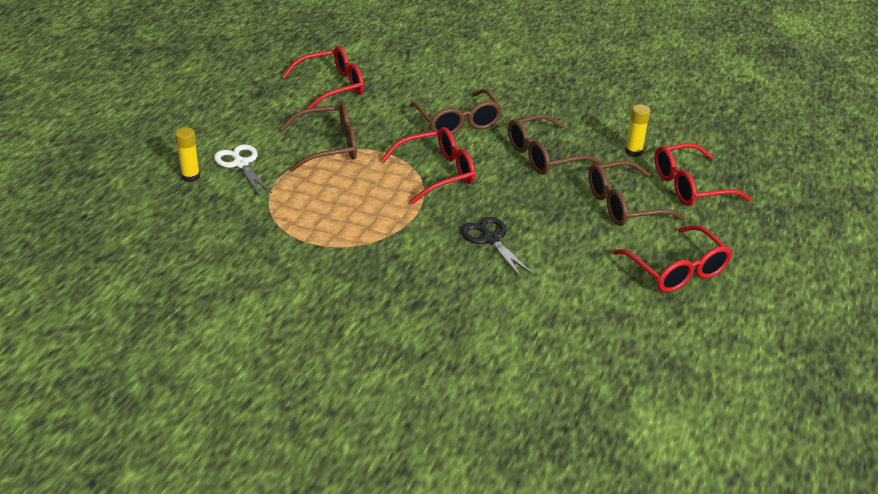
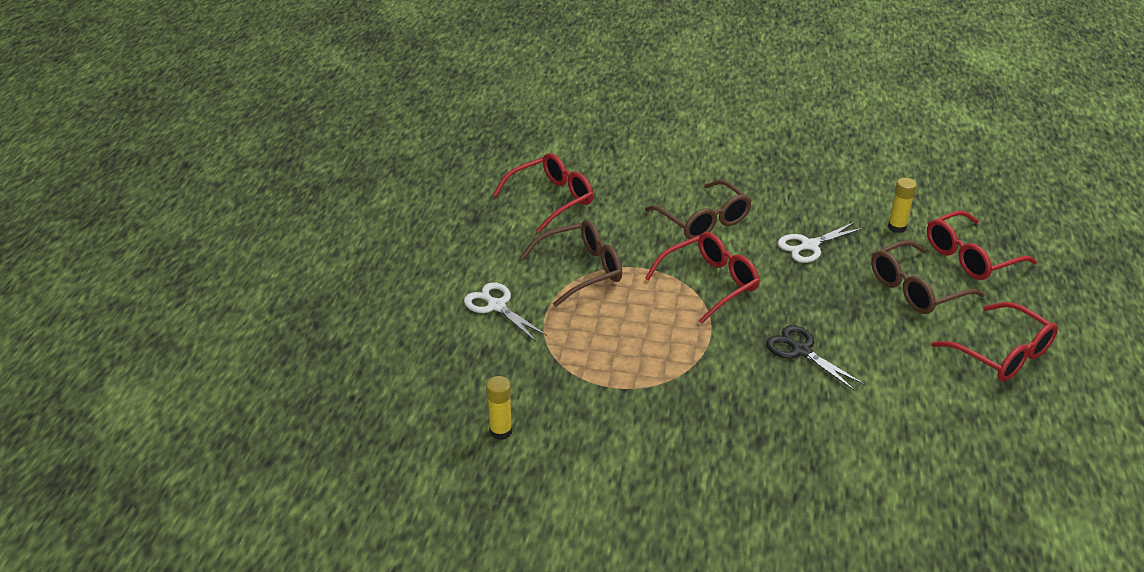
camera: 10 degrees left, 0 degrees up
(191, 177) = (448, 330): yellow glue stick -> yellow glue stick (501, 431)
(543, 156) = (809, 246): brown glasses -> white scissors

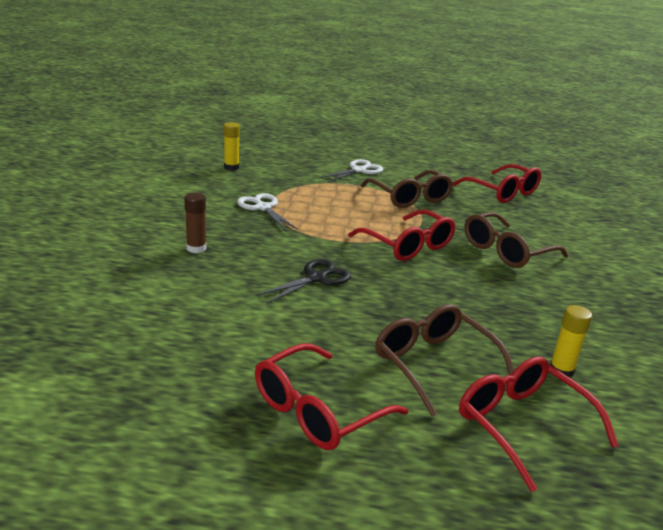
camera: 85 degrees right, 10 degrees down
(764, 446) = (196, 248): none -> brown glue stick
(809, 246) = (491, 303): white scissors -> white scissors (263, 208)

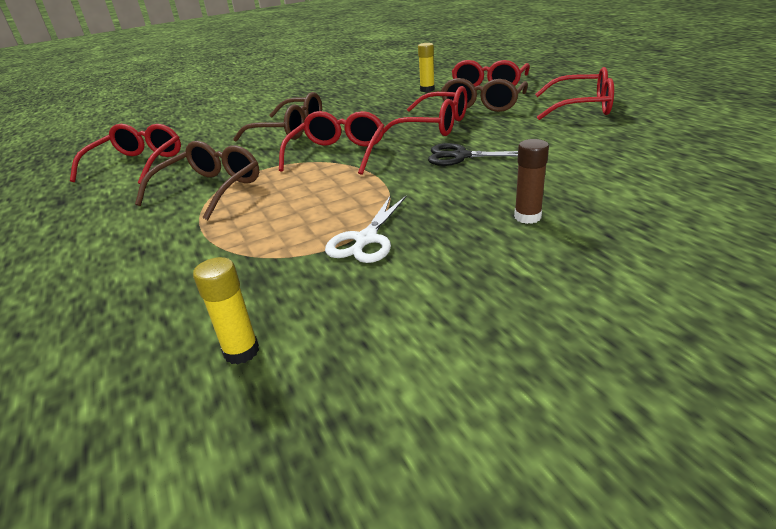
camera: 120 degrees left, 5 degrees up
(359, 170) = (135, 247): white scissors -> none
(407, 305) = (435, 126): none -> red glasses

